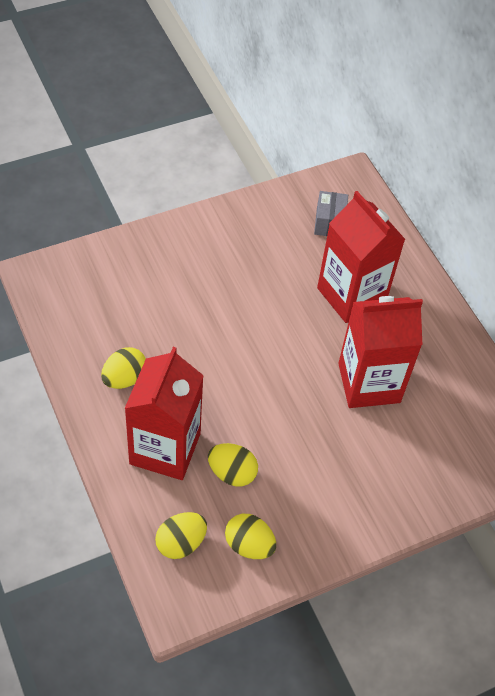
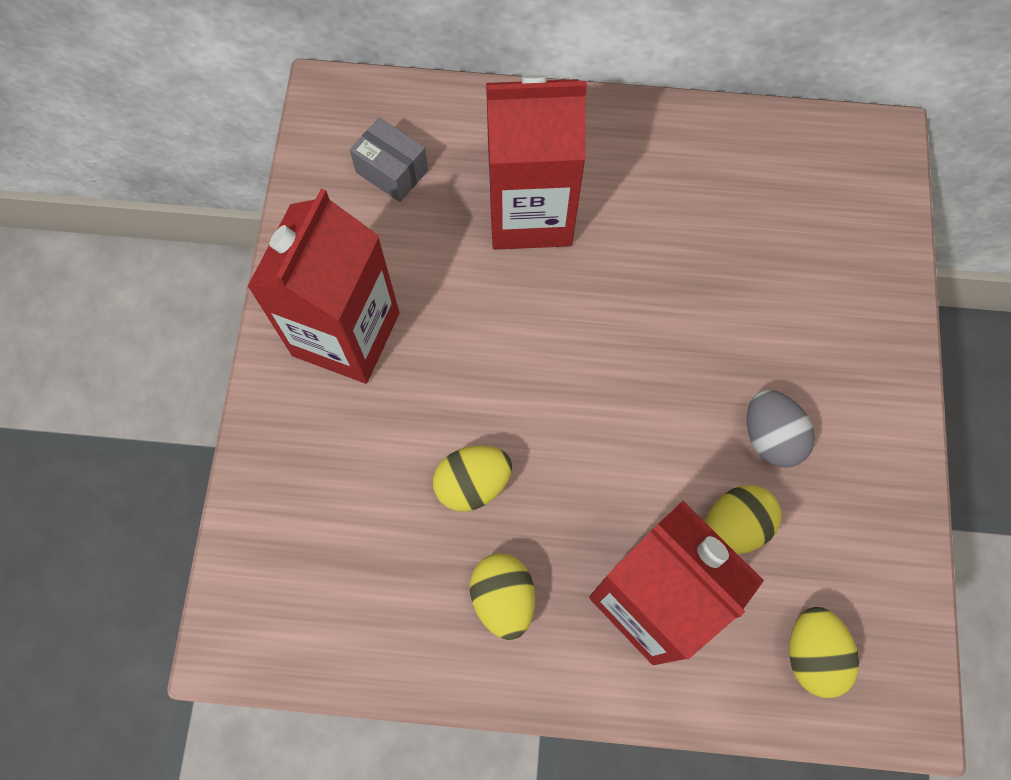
camera: 55 degrees left, 15 degrees up
(249, 545) = (854, 562): yellow egg -> yellow egg (473, 484)
(297, 470) = (770, 437): none -> grey egg
(369, 383) = (680, 271): red carton -> red carton (346, 334)

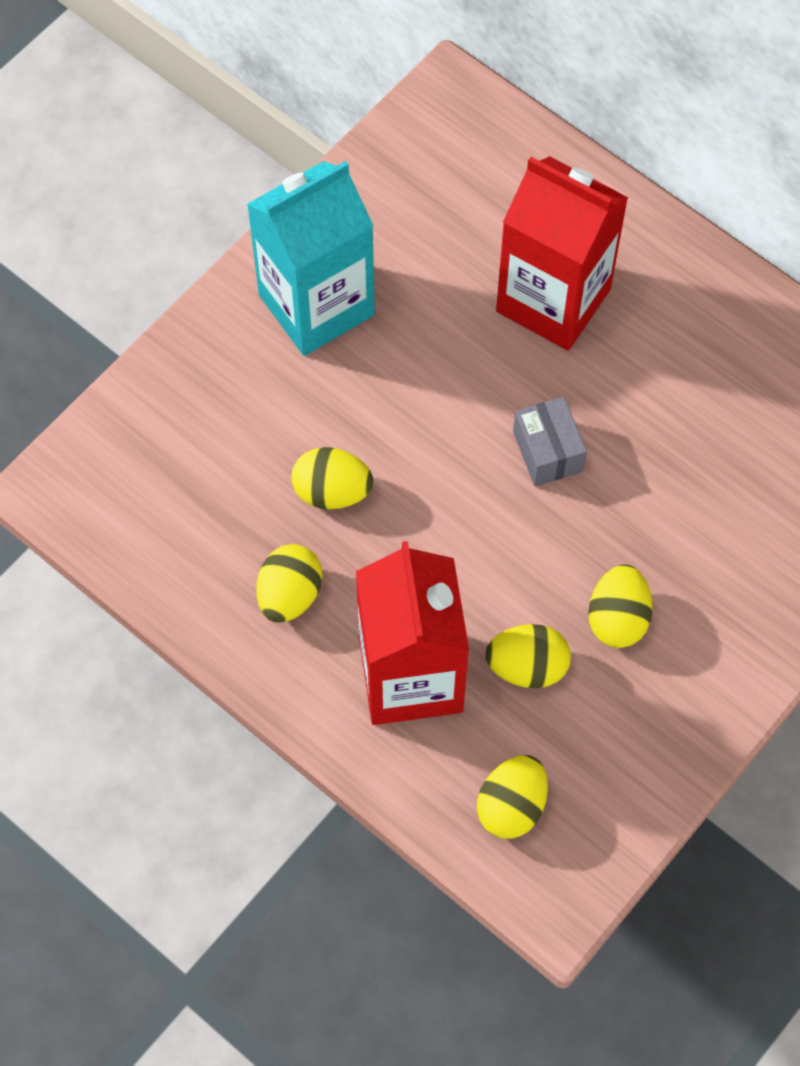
camera: 35 degrees right, 5 degrees down
(346, 334) = (316, 305): red carton -> turquoise carton
(392, 171) = (458, 190): grey box -> grey box (547, 451)
(770, 437) = (617, 618): grey egg -> yellow egg

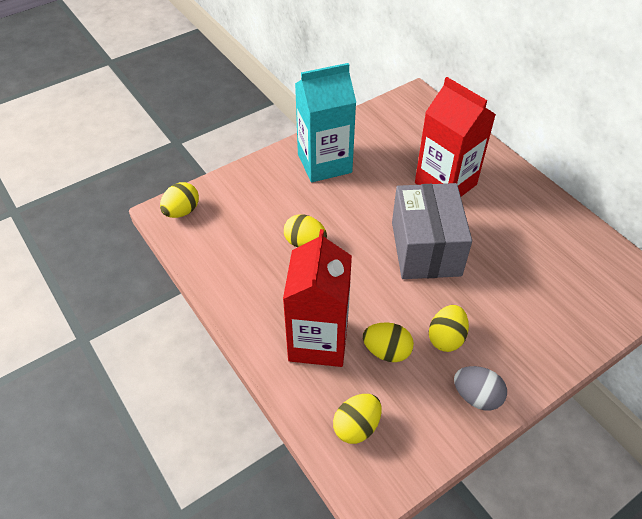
camera: 15 degrees right, 15 degrees down
(289, 595) = (265, 285): yellow egg -> yellow egg (182, 211)
(547, 451) = (426, 248): grey box -> grey box, size x2.08
(685, 709) = (476, 396): none -> grey egg

